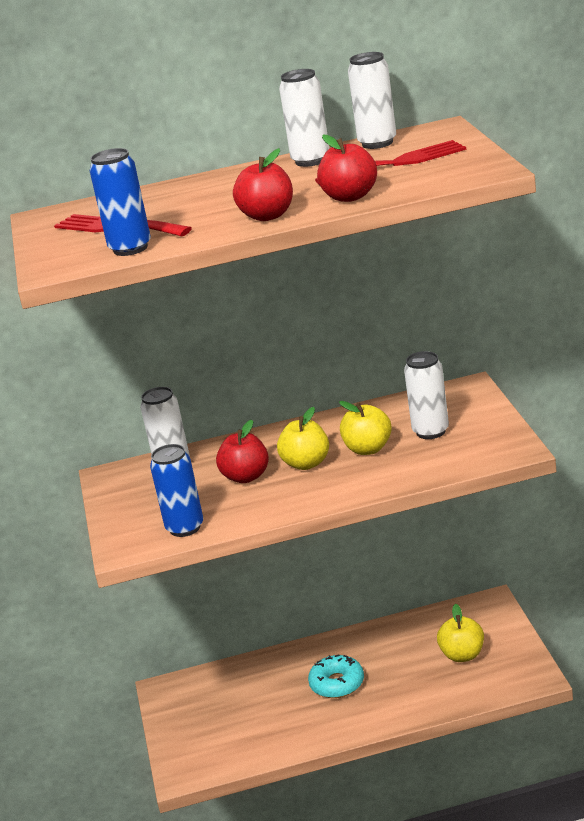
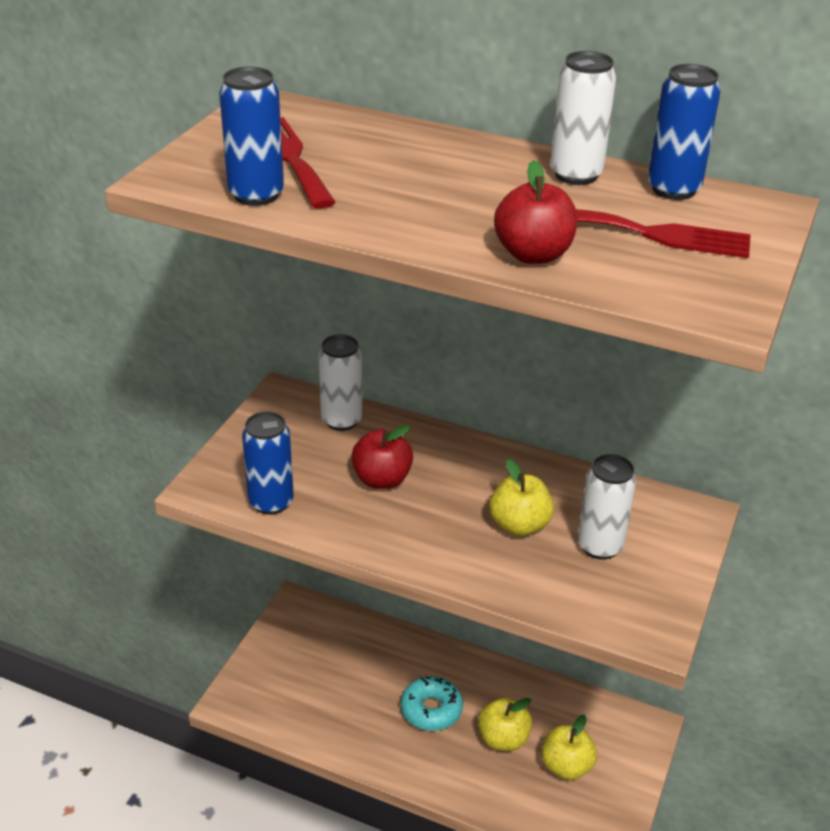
camera: 30 degrees right, 10 degrees up
(267, 216) = (424, 231): red apple -> none
(306, 464) = (447, 502): yellow apple -> yellow apple (503, 739)
(377, 143) = (673, 189): white can -> blue can

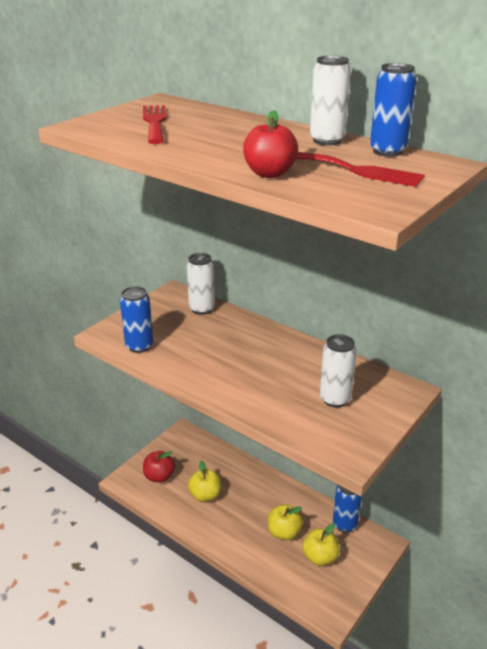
camera: 15 degrees right, 5 degrees down
(256, 195) = (121, 136): blue can -> blue can (345, 524)
(382, 479) = (211, 343): red apple -> red apple (159, 476)
(431, 709) = (244, 506): turquoise donut -> none
(519, 525) = (286, 380): yellow apple -> yellow apple (205, 495)

